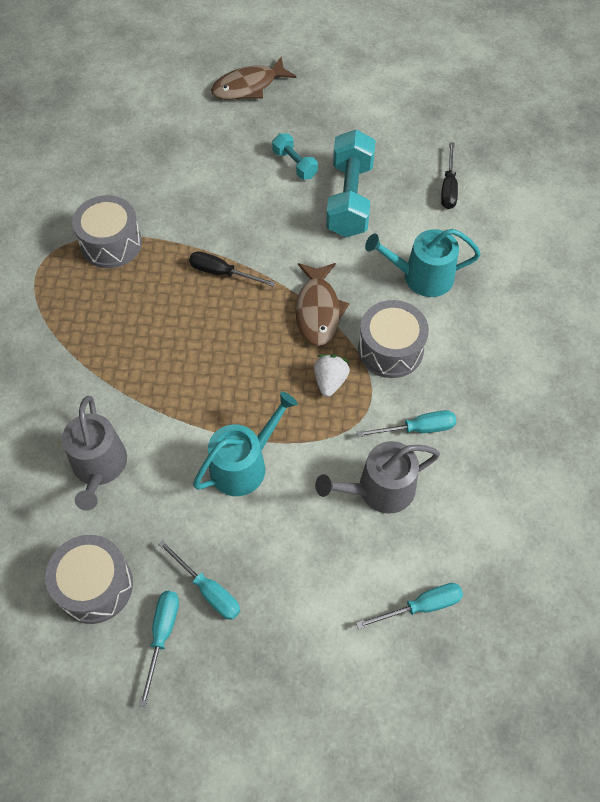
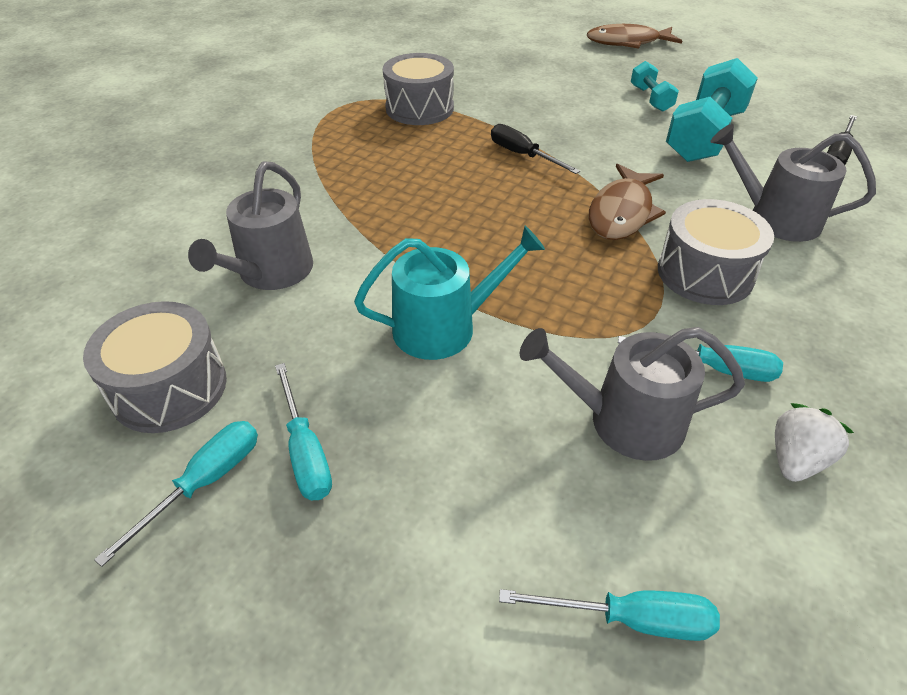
camera: 25 degrees right, 15 degrees down
(330, 381) = (606, 280): white strawberry -> white strawberry (795, 459)
(422, 277) = (775, 218): turquoise watering can -> grey watering can

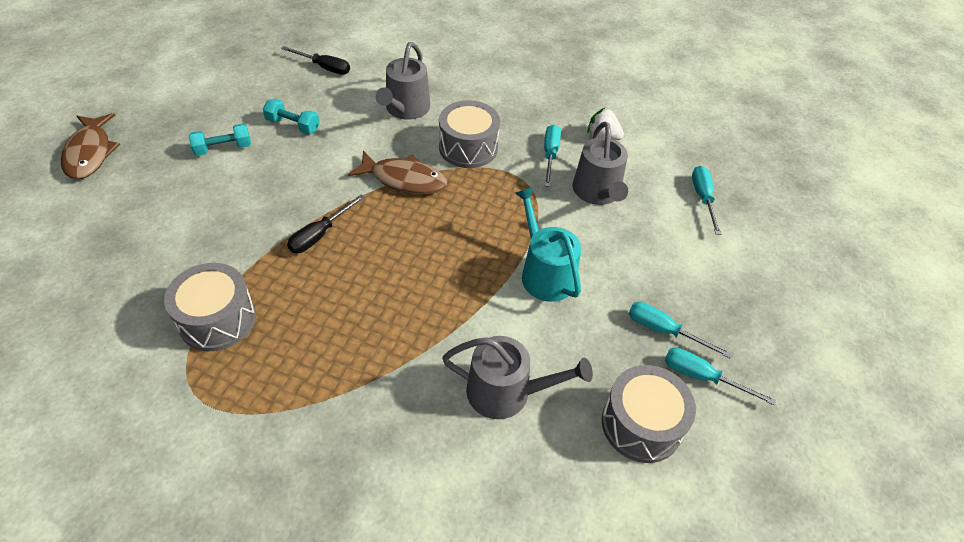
camera: 100 degrees left, 5 degrees up
(305, 451) = (664, 331): turquoise screwdriver -> turquoise screwdriver turned 120 degrees counterclockwise
(704, 135) = (293, 125): turquoise dumbbell -> turquoise dumbbell, size x0.51

